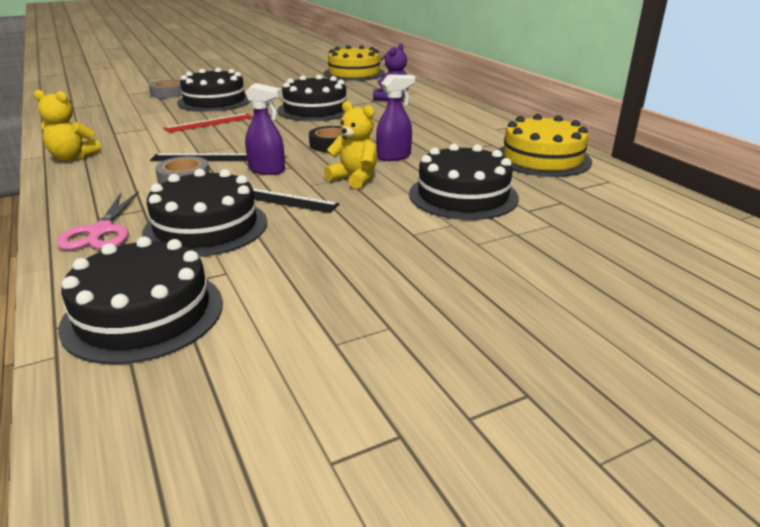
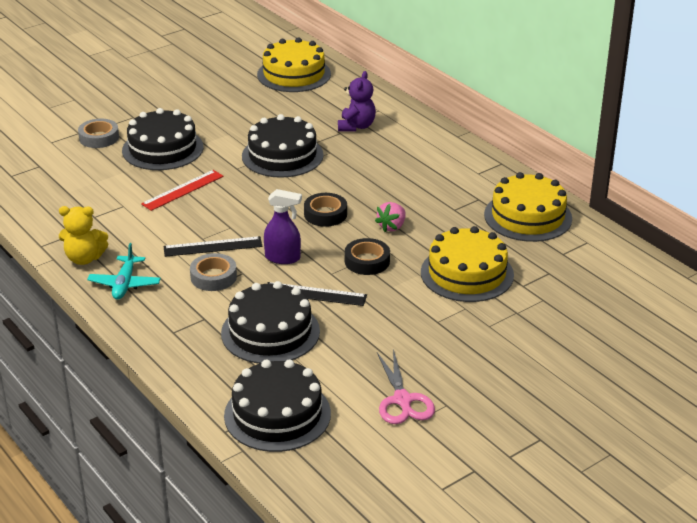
camera: 10 degrees left, 5 degrees up
(89, 177) = (125, 284): none -> turquoise plane
(101, 231) = (188, 346): pink scissors -> pink scissors (402, 400)
(354, 178) = (367, 261): yellow teddy bear -> black tape
(394, 156) = (392, 227): purple spray bottle -> pink strawberry
(463, 195) = (467, 273): black cake -> yellow cake

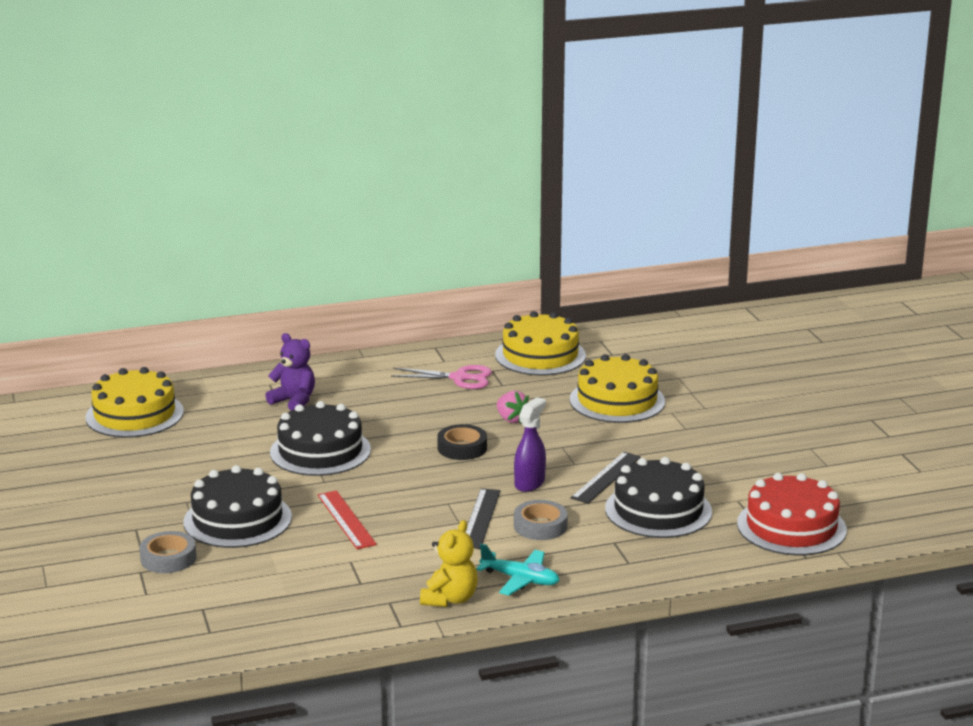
camera: 70 degrees left, 10 degrees down
(277, 414) = (791, 527): black cake -> red cake
(367, 261) = (565, 442): black tape -> none
(402, 400) = (795, 465): pink scissors -> pink scissors (459, 378)

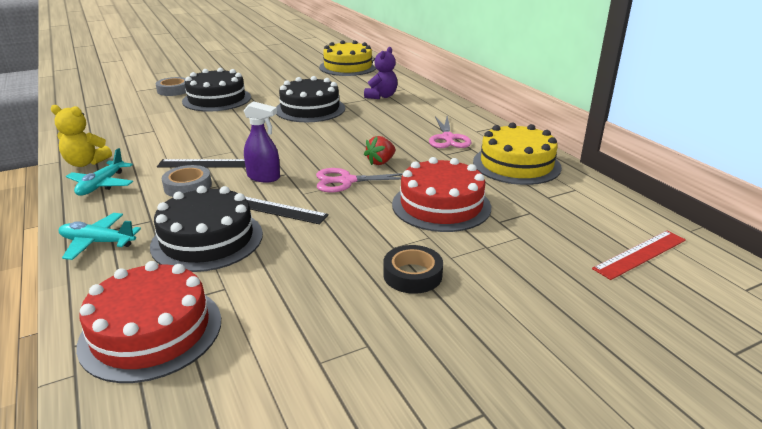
camera: 80 degrees right, 5 degrees up
(346, 519) = (211, 124): red ruler -> red ruler (640, 254)
(462, 448) = (323, 148): black tape -> black tape (412, 275)
(511, 419) = (380, 162): pink strawberry -> red strawberry
(552, 440) = (346, 181): none -> pink scissors
(617, 400) = (441, 205): yellow cake -> red cake
(653, 565) = (98, 242): none -> turquoise plane

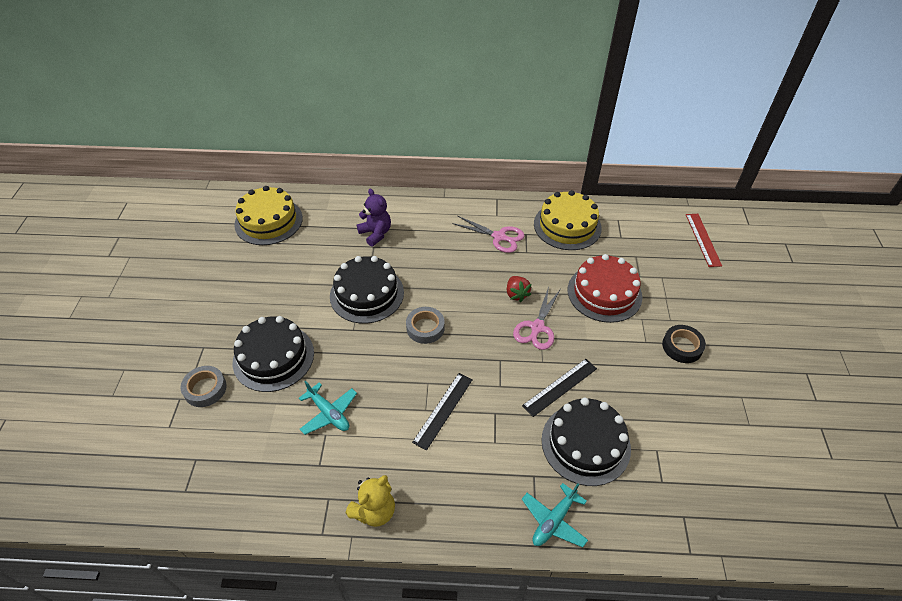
camera: 60 degrees left, 20 degrees up
(102, 185) = (439, 503): turquoise plane -> turquoise plane (329, 413)
(151, 331) = (691, 504): red cake -> none
(188, 186) = (484, 435): grey tape -> grey tape (425, 328)
(264, 177) = (498, 377): purple spray bottle -> none

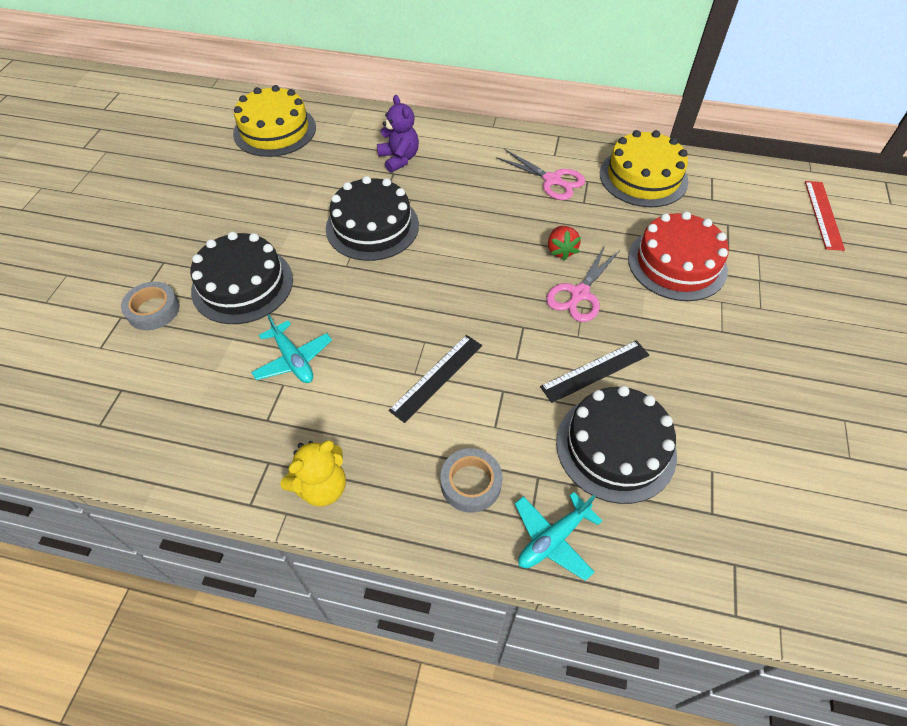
camera: 10 degrees right, 5 degrees up
(425, 328) = (436, 275): grey tape -> grey tape (471, 483)
(682, 346) = (771, 344): black tape -> none

